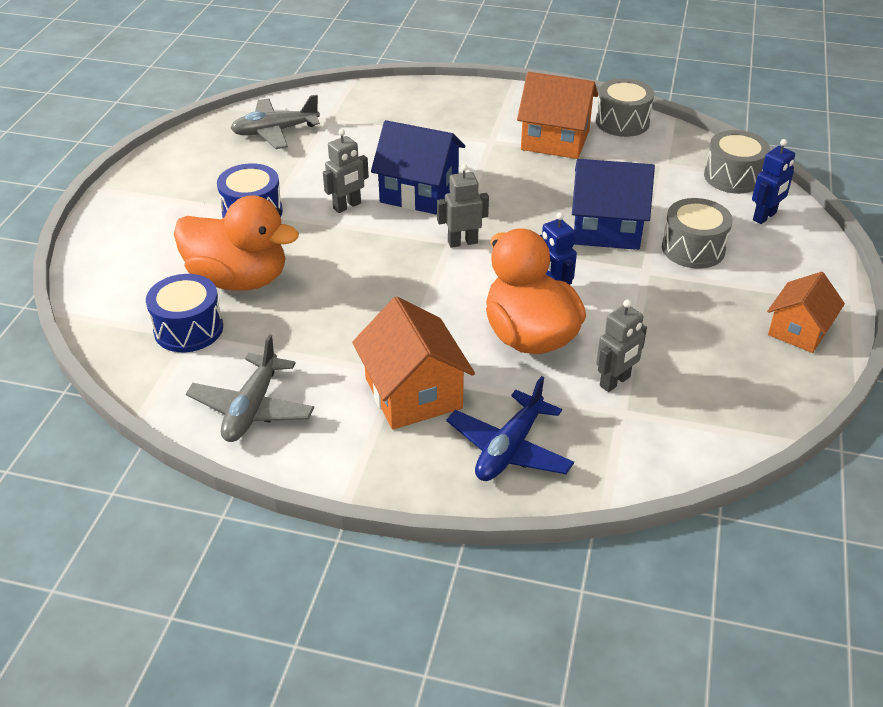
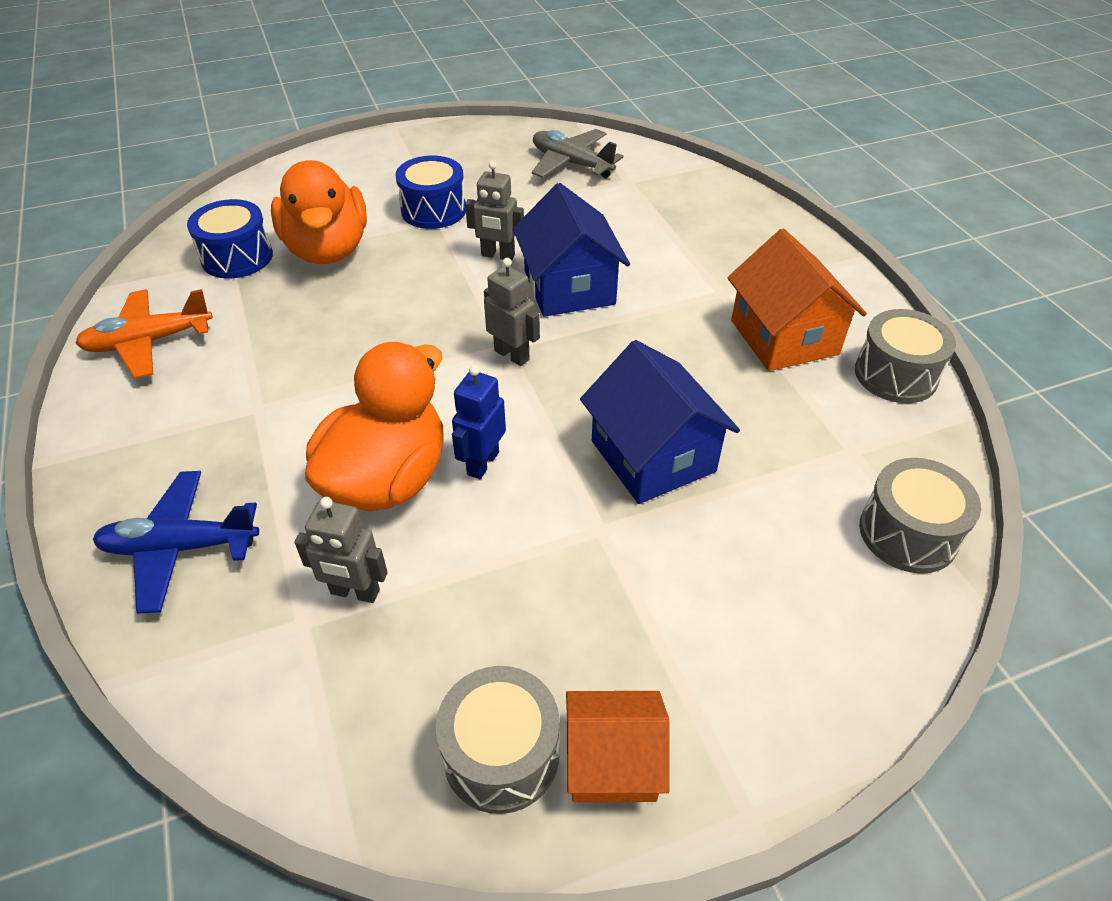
camera: 55 degrees right, 5 degrees up
(252, 408) = (148, 342): grey plane -> orange plane
(413, 393) = (231, 433): orange house -> none
(693, 249) = (693, 558): grey drum -> grey drum (501, 754)
(765, 217) = (852, 609): blue robot -> none

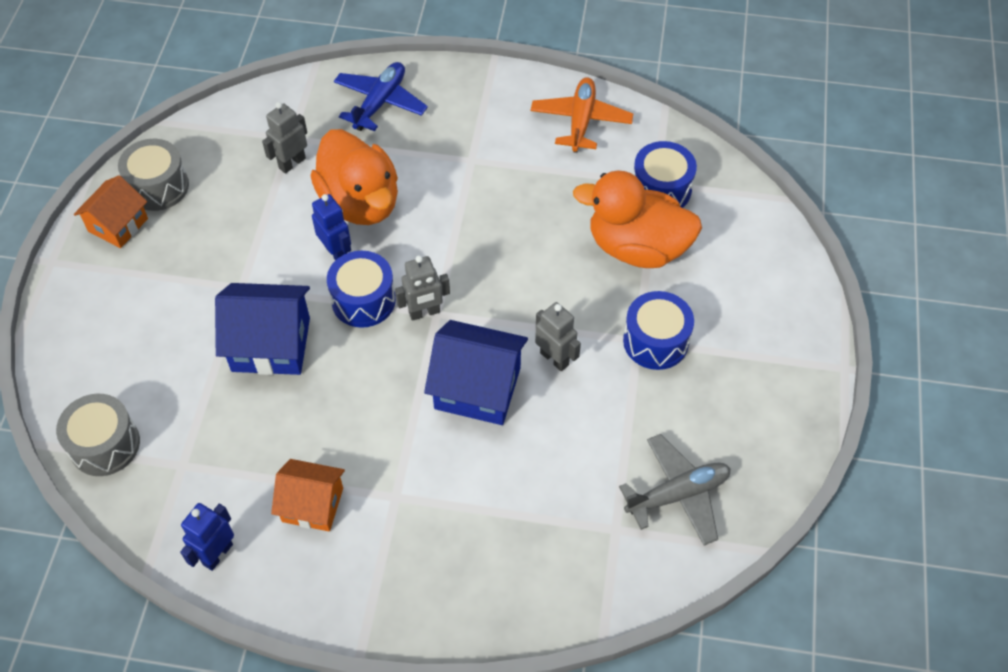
camera: 120 degrees right, 10 degrees up
(498, 255) = (554, 358): grey robot -> grey robot turned 90 degrees clockwise
(532, 408) = (363, 300): none -> blue drum
(784, 337) = (312, 505): orange house -> orange house, size x0.66
(895, 375) = (217, 554): grey drum -> blue robot

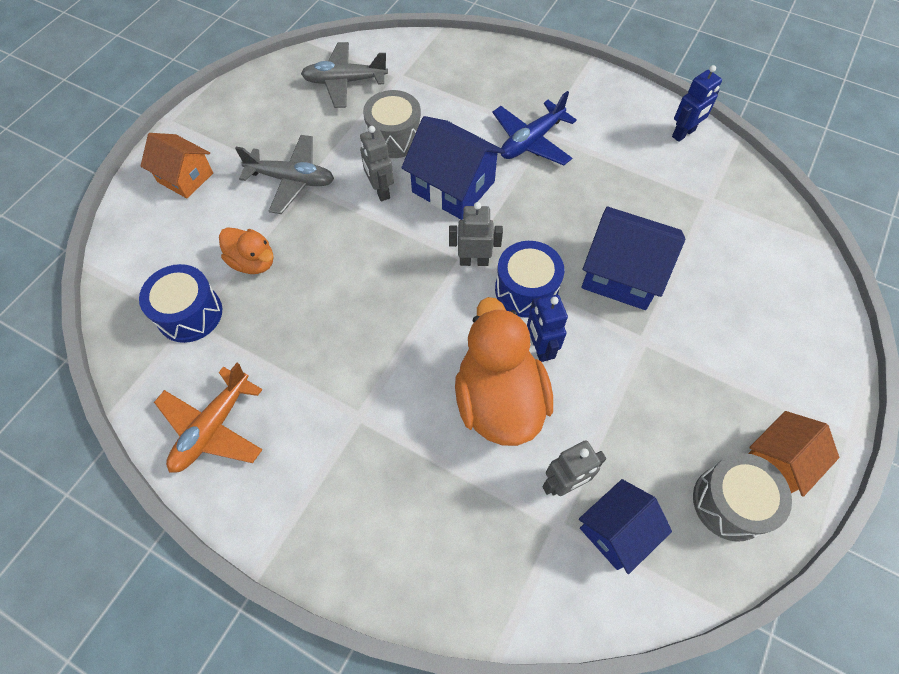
camera: 160 degrees left, 5 degrees up
(105, 445) = (775, 231): grey drum -> grey drum (394, 137)
(246, 146) = (616, 531): none -> blue house
(312, 505) = (607, 144): orange house -> orange house (185, 177)
(380, 102) = (432, 544): blue plane -> blue plane (531, 141)
(637, 248) = (253, 262): orange duck -> orange duck, size x0.54
(655, 341) = (292, 180): blue drum -> grey plane

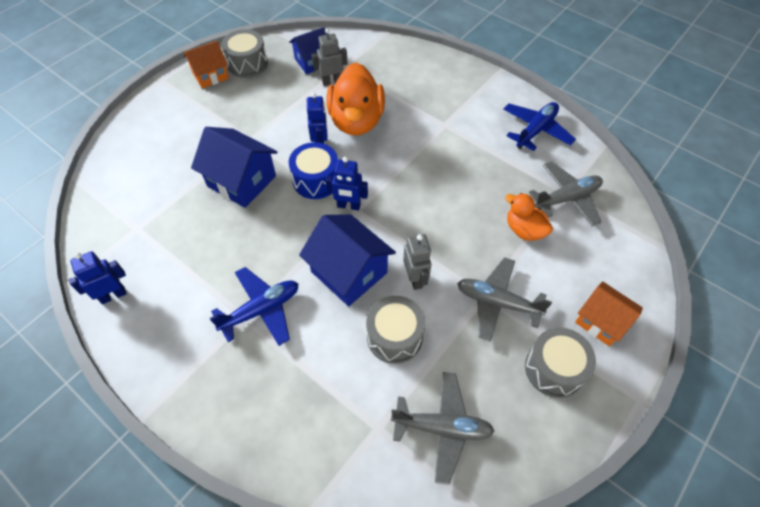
camera: 170 degrees left, 5 degrees down
(189, 313) = (567, 198): blue drum -> grey plane
(213, 428) = (536, 130): orange plane -> blue plane
(242, 132) = (554, 369): none -> grey drum
(474, 261) = (348, 206): grey robot -> blue robot

